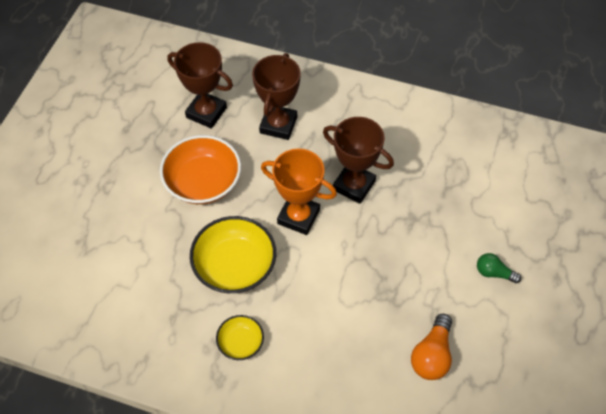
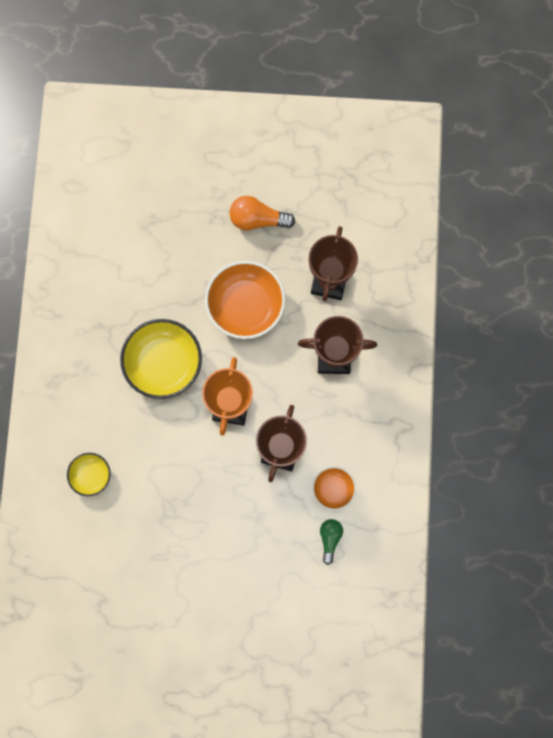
camera: 75 degrees right, 20 degrees up
(240, 343) = (90, 391): yellow bowl -> yellow bowl (90, 475)
(400, 153) = (333, 489): none -> orange bowl
(432, 355) = (119, 562): orange light bulb -> orange light bulb (257, 219)
(494, 273) = (217, 606): green light bulb -> green light bulb (330, 538)

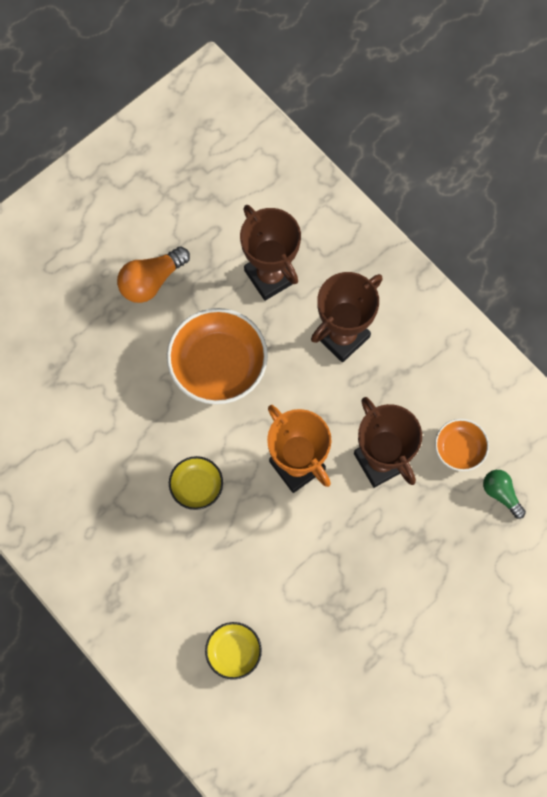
camera: 45 degrees left, 5 degrees down
(163, 363) = (196, 486): yellow bowl -> yellow bowl, size x0.53

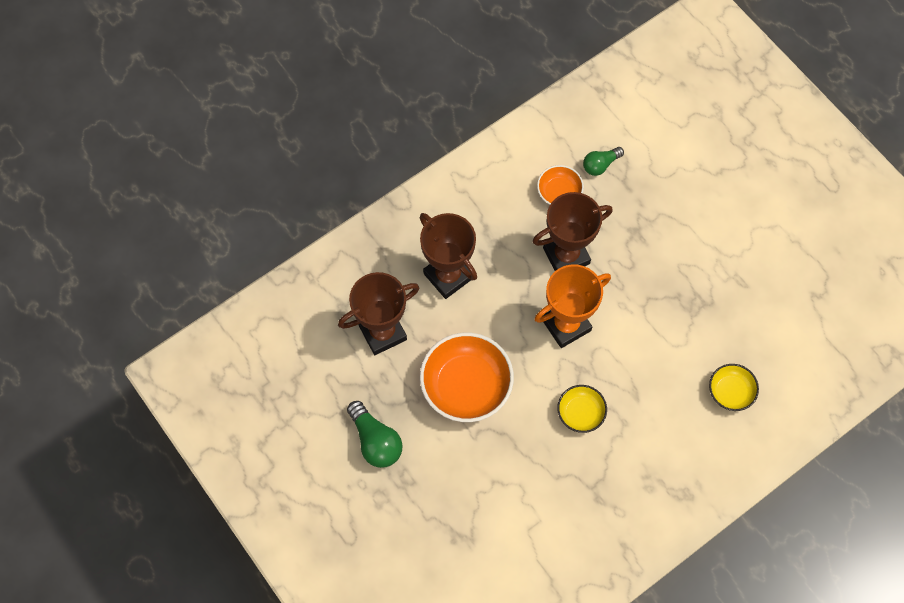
camera: 85 degrees left, 5 degrees down
(151, 281) = (375, 441): orange light bulb -> green light bulb

